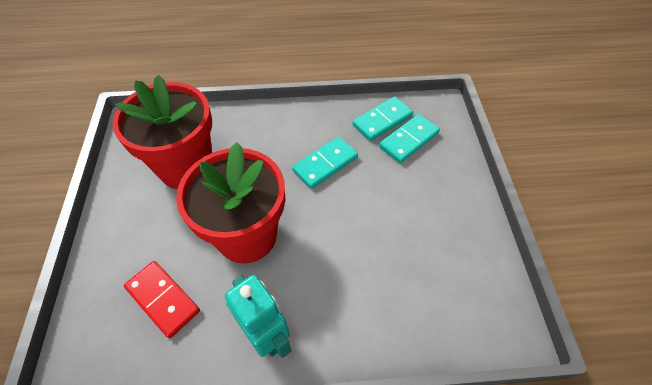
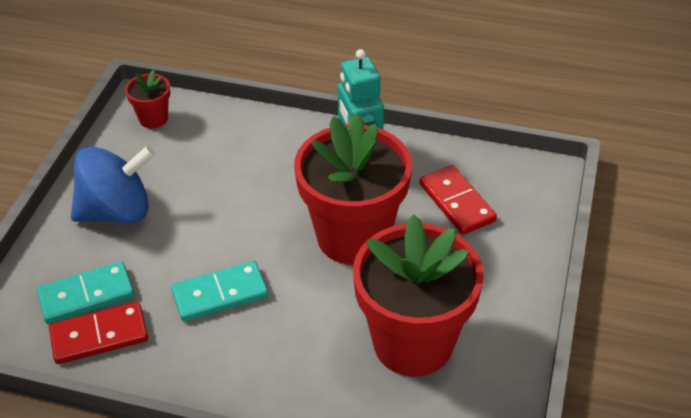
camera: 160 degrees left, 10 degrees down
(382, 120) = (99, 336): turquoise domino -> red domino
(437, 204) = (117, 211): none -> blue spinning top
(485, 313) = (153, 118): none -> red flower pot

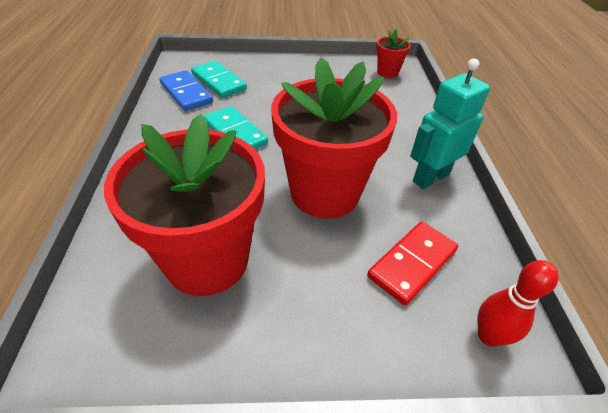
camera: 70 degrees right, 0 degrees up
(99, 336) = (186, 93): red domino -> blue domino
(117, 211) = (294, 77): blue spinning top -> none
(530, 184) = (488, 336): none -> red bowling pin

